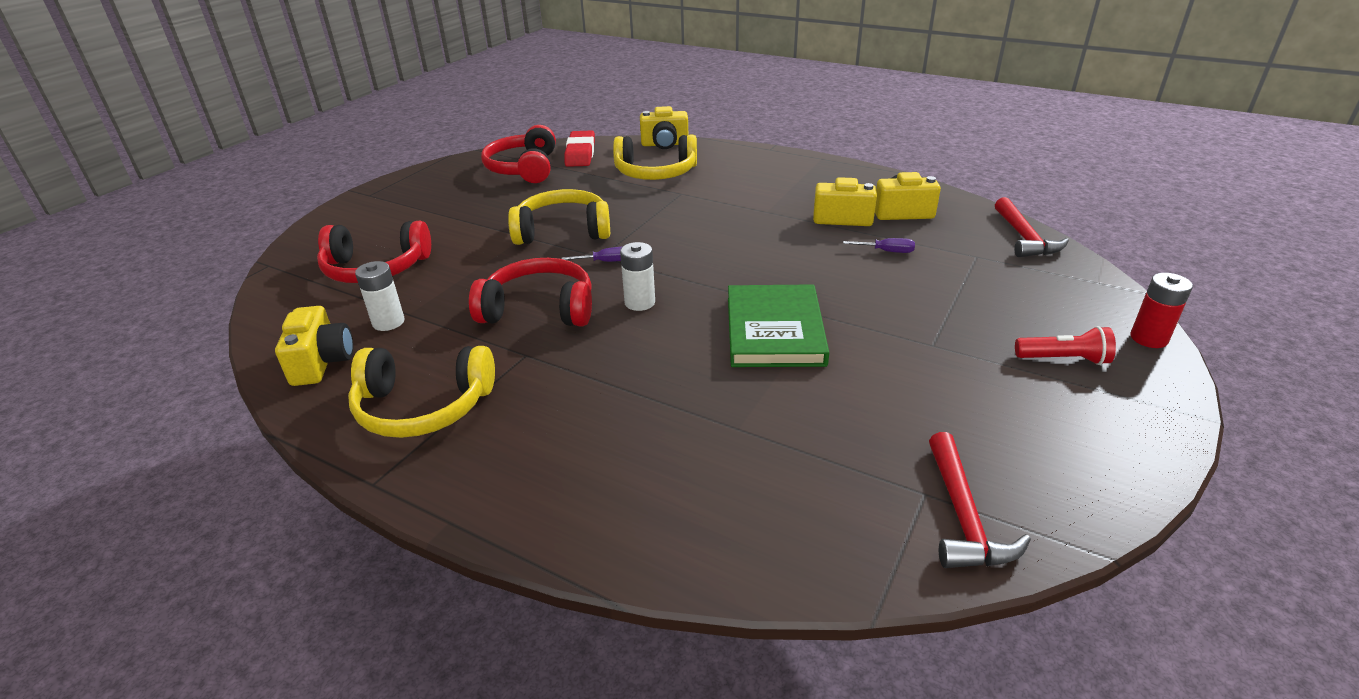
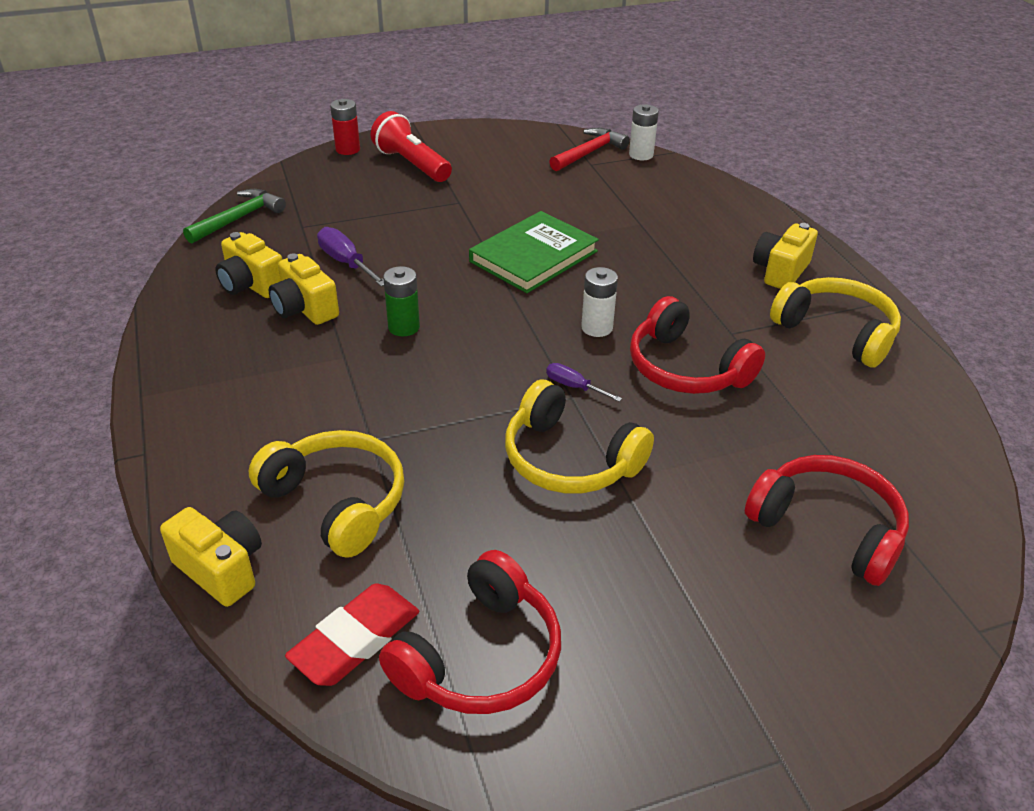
camera: 140 degrees left, 5 degrees up
(322, 362) = (916, 417): yellow camera -> yellow camera (780, 271)
(388, 322) = (838, 432): white battery -> white battery (641, 155)
(766, 238) = (404, 327): none -> green battery
(886, 251) = (346, 263): purple screwdriver -> purple screwdriver, size x1.61
(1024, 238) = (239, 218): red hammer -> green hammer
(1063, 359) = (411, 164): red flashlight -> red flashlight, size x1.57

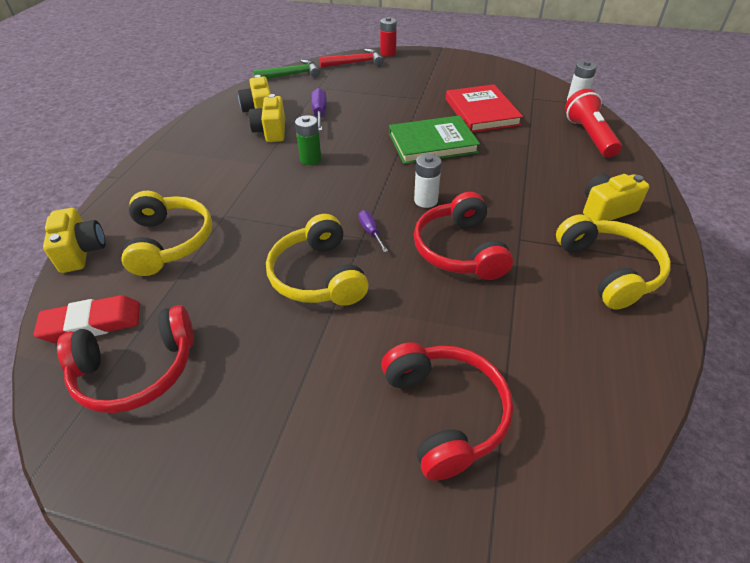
camera: 35 degrees right, 5 degrees up
(411, 164) = (415, 70): red flashlight -> red flashlight (589, 136)
(551, 199) = (481, 112): none -> red book
(589, 153) = (539, 91): red hammer -> red hammer (355, 63)

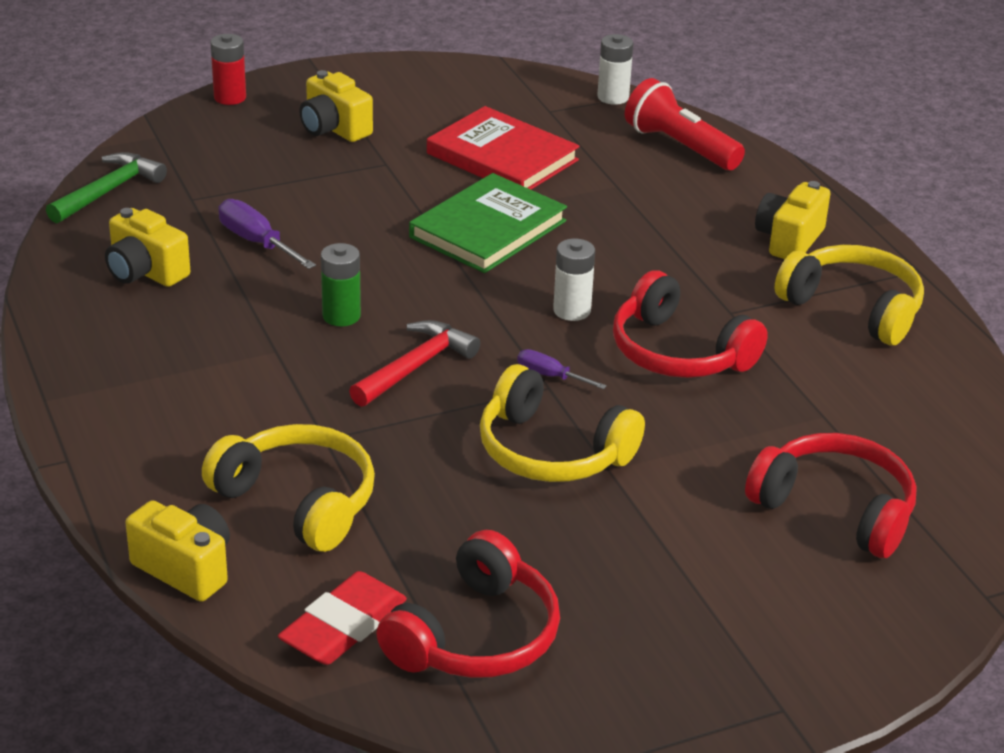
camera: 40 degrees left, 10 degrees down
(271, 131) = (217, 298): yellow camera -> yellow camera (334, 128)
(355, 63) = (195, 133): red hammer -> red hammer (416, 366)

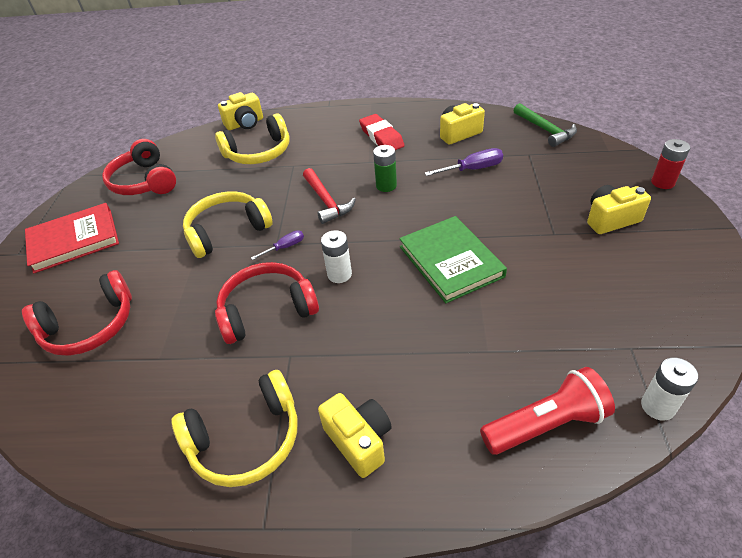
camera: 120 degrees right, 10 degrees up
(343, 626) = (182, 152): red eraser -> red eraser (381, 137)
(502, 157) = (551, 294): red book -> red book (74, 240)

